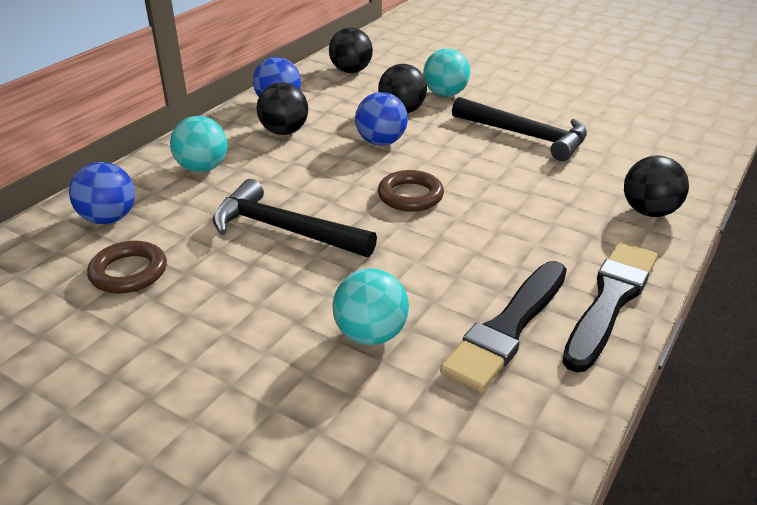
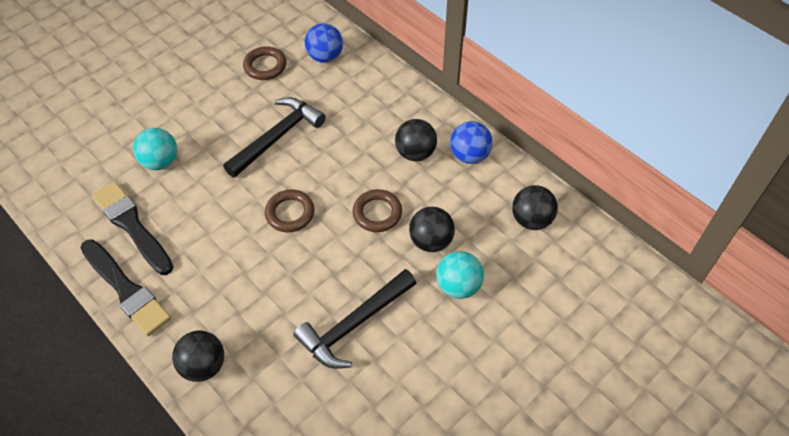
camera: 105 degrees right, 20 degrees up
(202, 168) = (372, 102): turquoise ball -> none
(381, 142) = (377, 213): blue ball -> brown ring

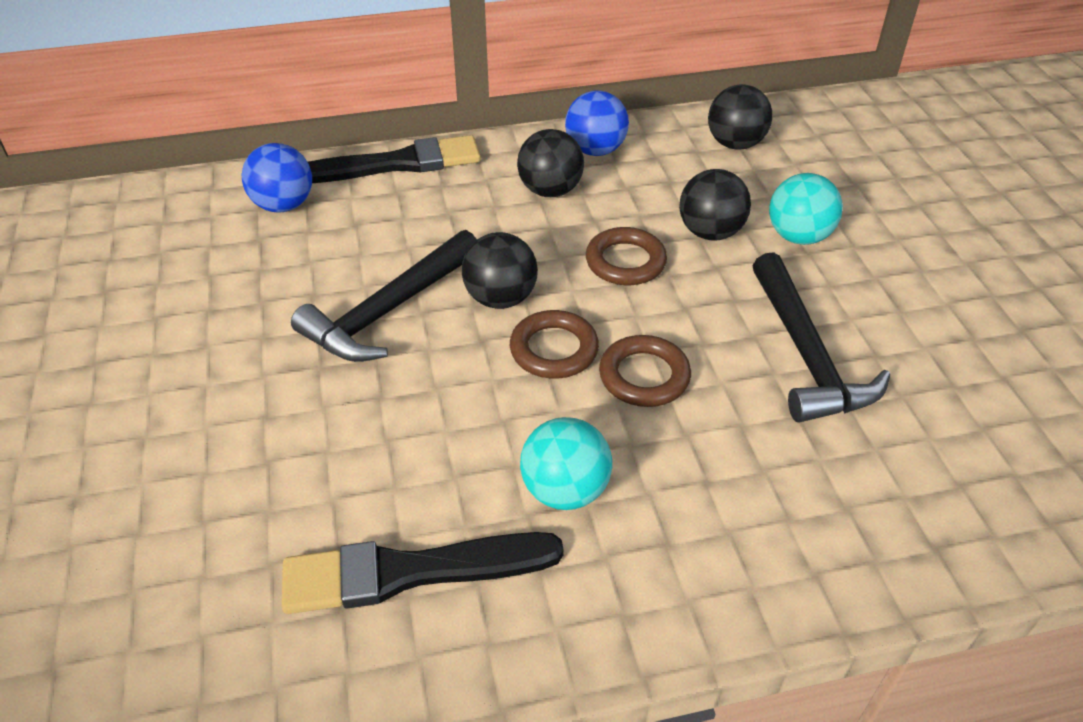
camera: 60 degrees left, 10 degrees down
(126, 289) = (554, 632): black brush -> black brush (397, 164)
(160, 162) = (296, 477): turquoise ball -> turquoise ball (565, 490)
(203, 365) = (790, 565): black ball -> black ball (500, 298)
(265, 66) = (226, 272): brown ring -> brown ring (644, 376)
(277, 137) = (389, 310): black hammer -> black hammer turned 120 degrees counterclockwise

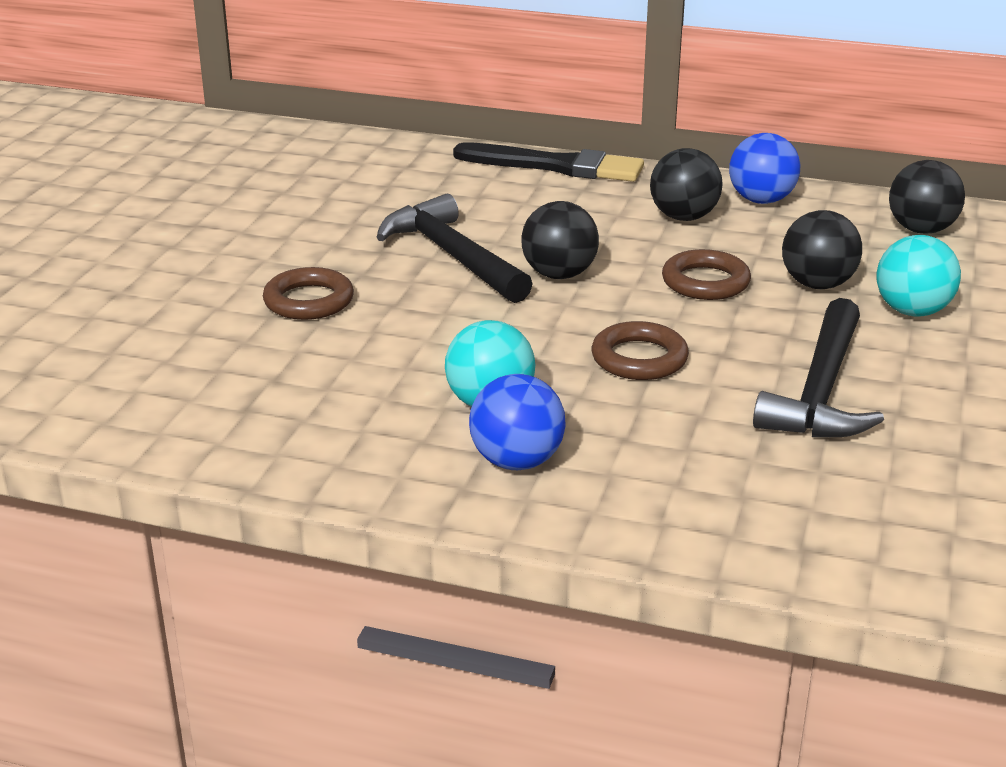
camera: 30 degrees right, 15 degrees down
(284, 205) = (429, 169): blue ball -> blue ball (517, 461)
(389, 310) = (452, 256): black hammer -> black hammer turned 75 degrees clockwise
(410, 572) = (316, 408): black brush -> none
(554, 349) = (573, 319): brown ring -> brown ring (309, 301)

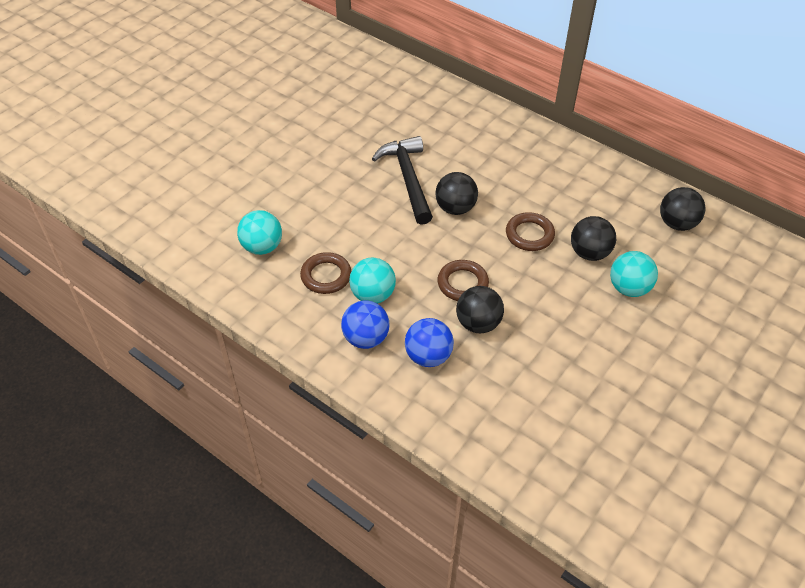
camera: 20 degrees right, 20 degrees up
(237, 384) = (262, 247): none -> turquoise ball
(309, 301) = (321, 195): brown ring -> brown ring (326, 276)
(556, 166) = (500, 117): black brush -> none
(683, 217) = (547, 178): black ball -> black ball (478, 323)
(761, 200) = (599, 175): blue ball -> blue ball (428, 356)
(821, 391) = (542, 334): black hammer -> none

